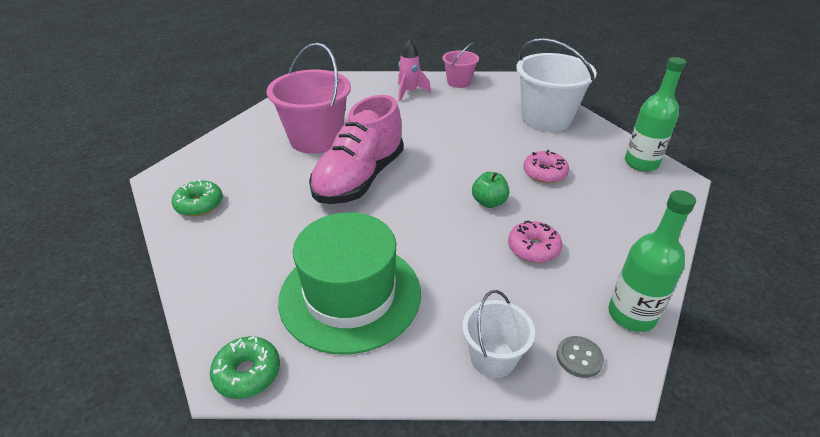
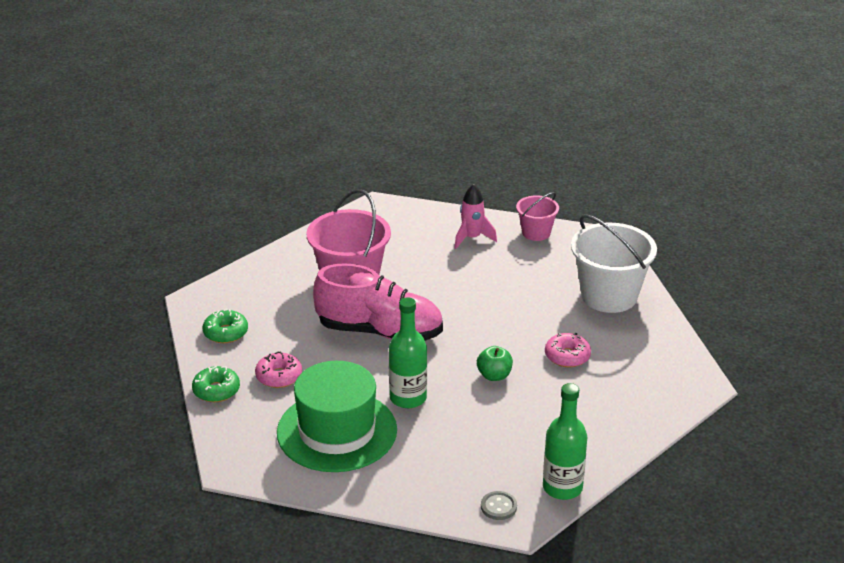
camera: 15 degrees right, 5 degrees down
(247, 373) = (245, 469): green donut -> green donut (216, 390)
(359, 178) = (380, 331): pink shoe -> pink shoe turned 120 degrees counterclockwise
(493, 358) = (431, 494): white bucket -> none
(533, 248) = (512, 423): pink donut -> pink donut (279, 376)
(641, 163) = (677, 362): green bottle -> green bottle (408, 398)

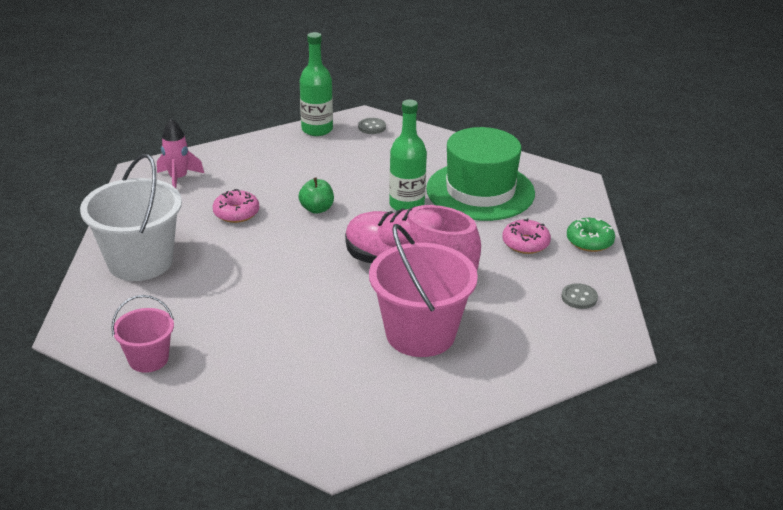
camera: 165 degrees left, 0 degrees up
(225, 333) = (579, 297): green donut -> grey button
(472, 238) = (236, 367): pink rocket -> pink rocket (178, 179)

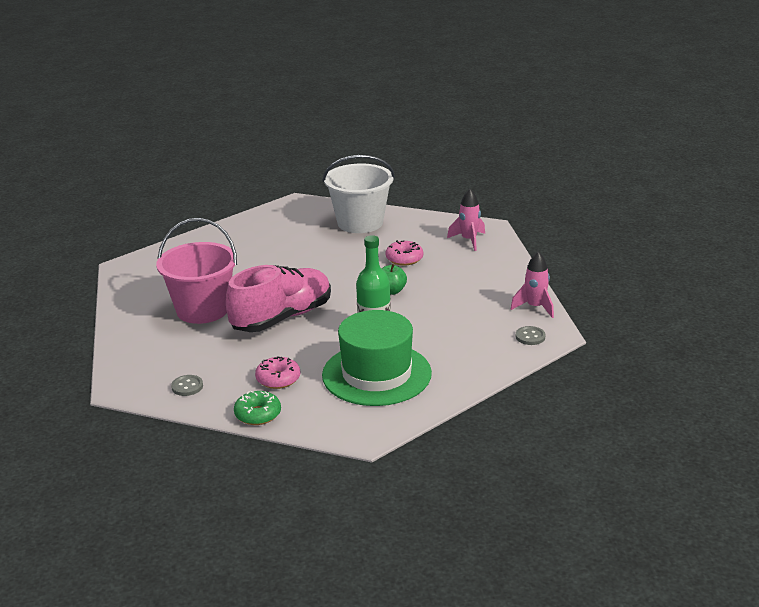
camera: 110 degrees right, 5 degrees down
(148, 359) = (253, 221): pink bucket -> none
(317, 129) = (535, 307): green bottle -> pink rocket

